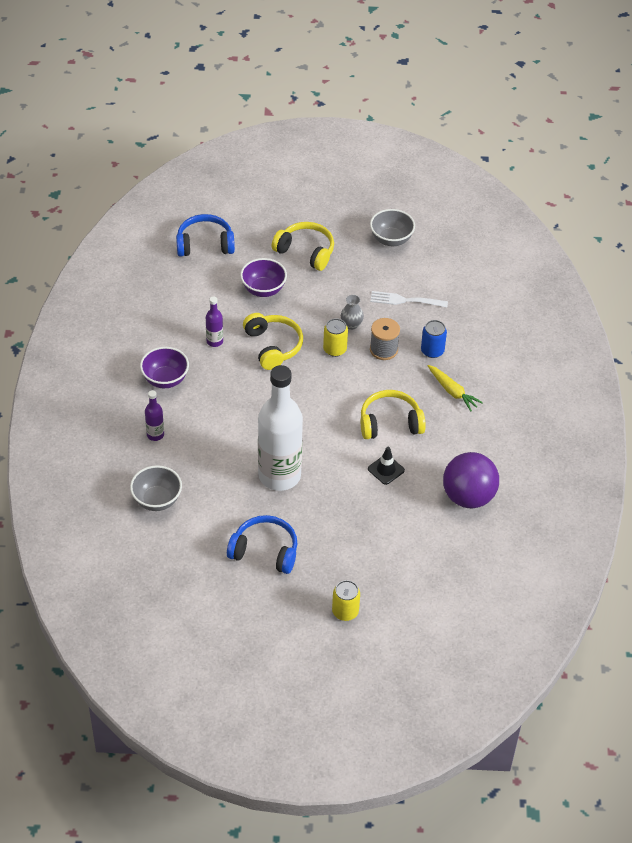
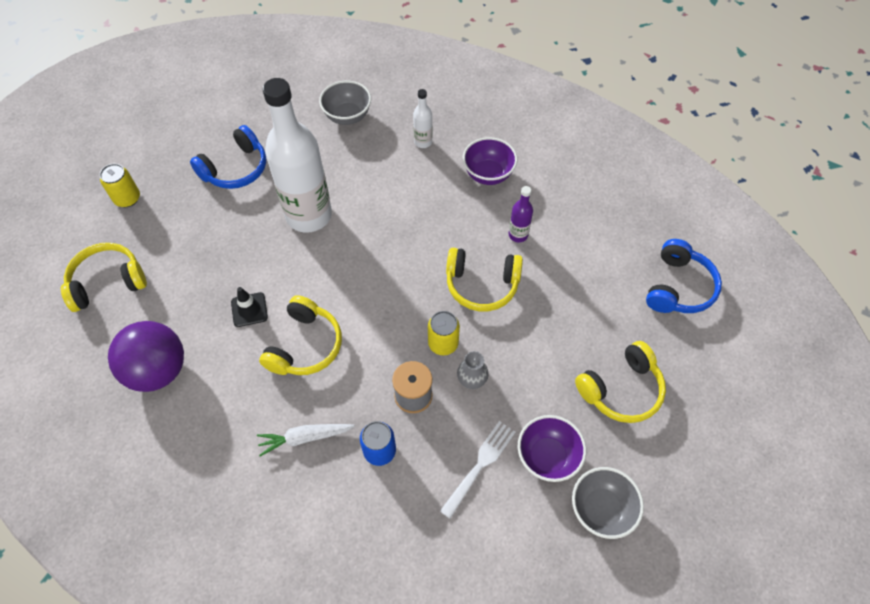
camera: 120 degrees right, 10 degrees up
(155, 435) = (423, 142): purple bottle -> white bottle
(263, 289) = (575, 314): purple bowl -> purple bowl (547, 457)
(427, 573) = (107, 282): none -> yellow headphones
(452, 391) = (305, 438): yellow carrot -> white carrot

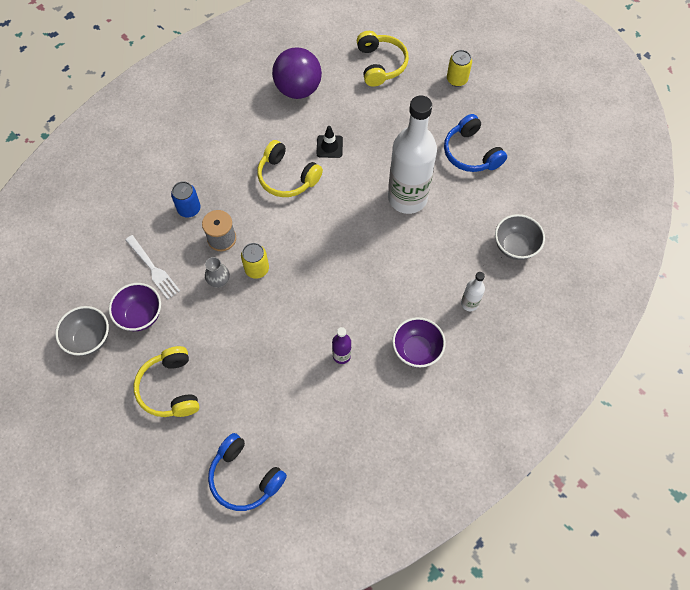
camera: 105 degrees right, 5 degrees up
(305, 438) = (216, 166): white carrot -> none
(482, 285) = (300, 311): yellow headphones -> none

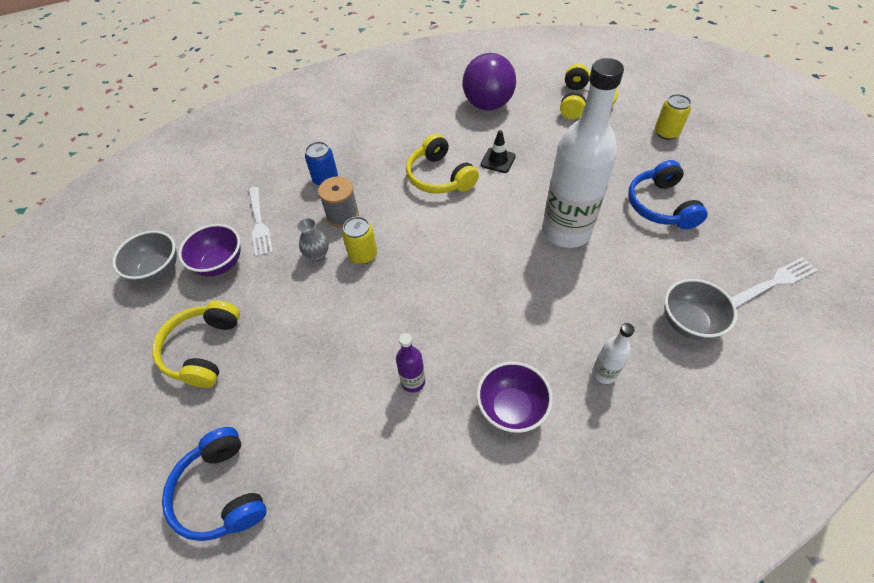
camera: 25 degrees right, 10 degrees down
(564, 195) = (774, 282): none -> white fork

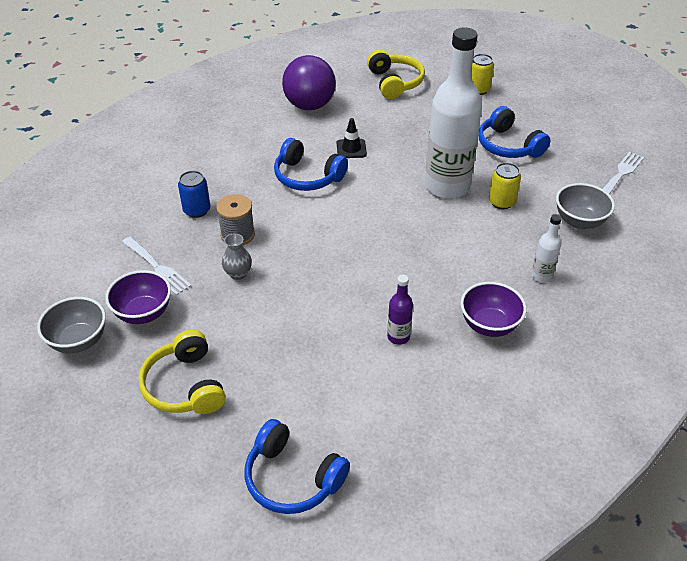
camera: 30 degrees left, 10 degrees down
(363, 255) = (282, 260): yellow can -> yellow can (501, 202)
(439, 177) = (307, 177): yellow headphones -> blue headphones

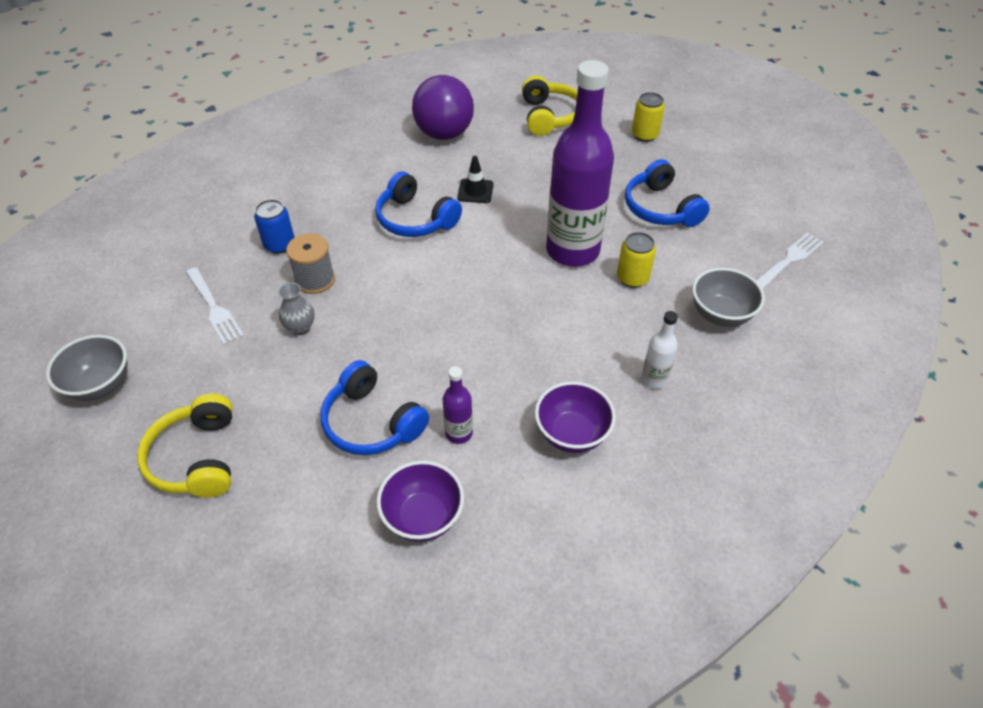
camera: 10 degrees right, 5 degrees up
(143, 313) = (181, 361): purple bowl -> purple bowl (423, 517)
(292, 478) = (279, 596): blue headphones -> blue headphones (372, 422)
(447, 187) = (572, 251): white bottle -> purple bottle

